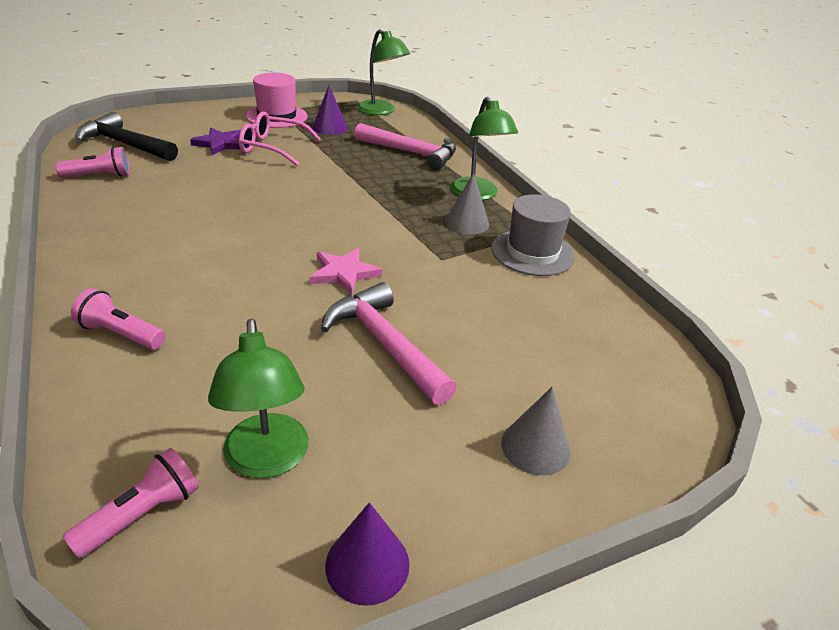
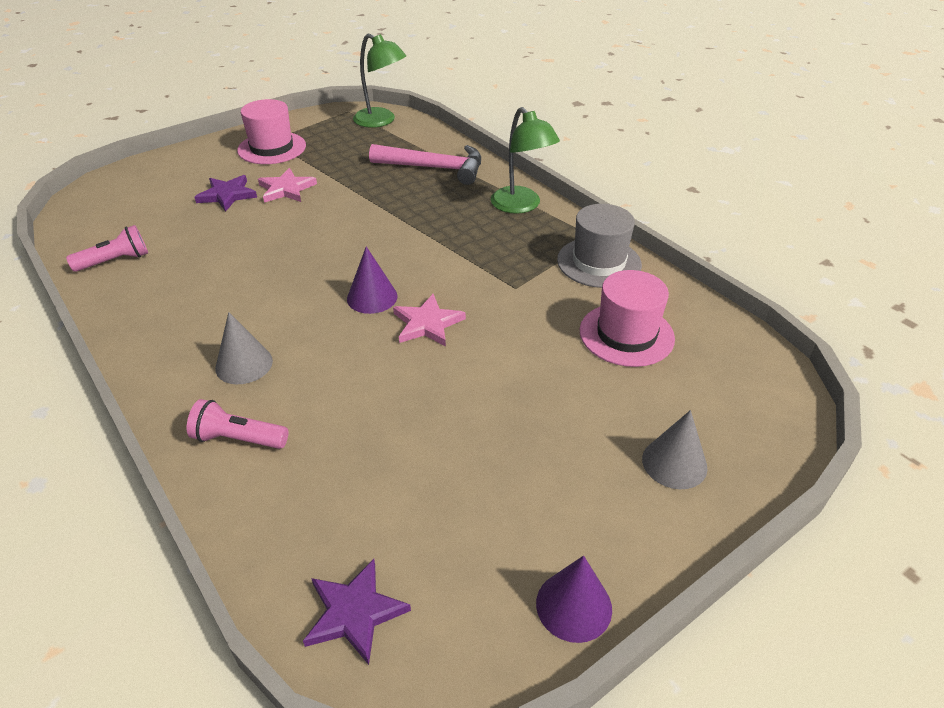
camera: 10 degrees left, 5 degrees up
(125, 144) = (122, 216): black hammer -> none
(142, 515) = (354, 612): pink flashlight -> purple star
(267, 460) = (443, 533): green lamp -> none
(273, 147) = (286, 189): pink glasses -> pink star
(330, 127) = (335, 152): purple cone -> purple cone (372, 297)
(385, 344) = (500, 392): pink hammer -> none
(467, 222) = (523, 241): grey cone -> grey cone (244, 364)
(534, 319) = (626, 334): none -> pink hat

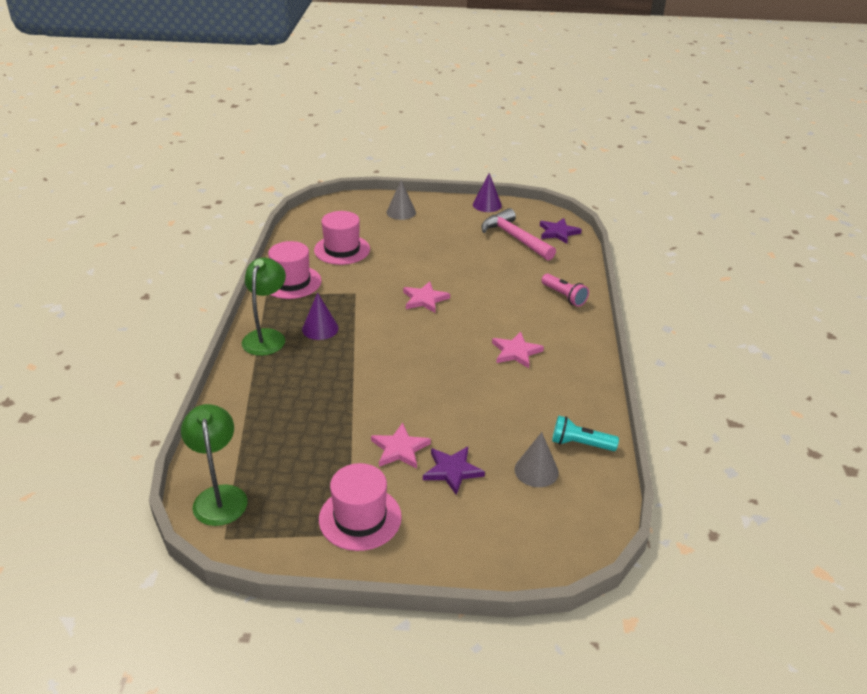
camera: 140 degrees left, 5 degrees down
(115, 261) = (580, 444): pink flashlight -> turquoise flashlight
(244, 364) = (538, 327): grey cone -> grey cone (536, 471)
(249, 316) = (516, 352): none -> pink star
(372, 297) = (436, 327): purple cone -> purple cone (320, 328)
(434, 168) = (266, 403): pink hammer -> pink hammer (515, 238)
(599, 262) = (291, 282): grey hat -> pink hat

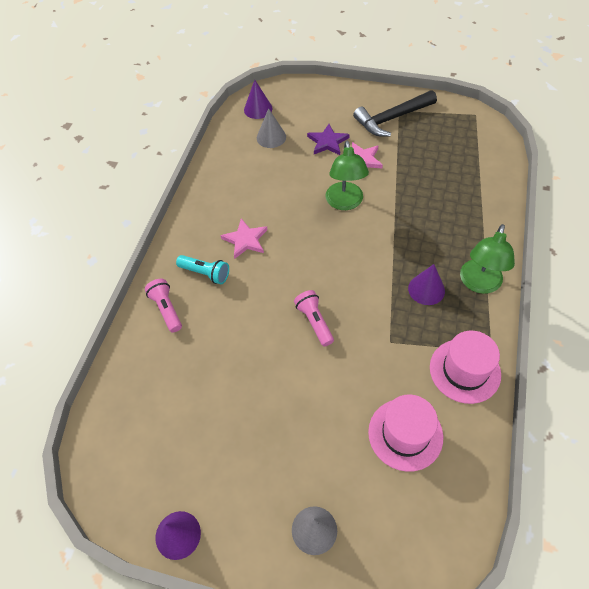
camera: 165 degrees left, 20 degrees up
(219, 496) = (485, 139): green lamp -> green lamp (345, 203)
(360, 518) = (392, 118): pink hat -> black hammer
(424, 299) = (314, 322): pink star -> pink flashlight
(515, 238) = (172, 432): pink hammer -> none
(558, 232) = (111, 438): purple star -> none
(577, 516) = (258, 109): none -> purple cone
(580, 444) = (232, 152): turquoise flashlight -> turquoise flashlight (205, 273)

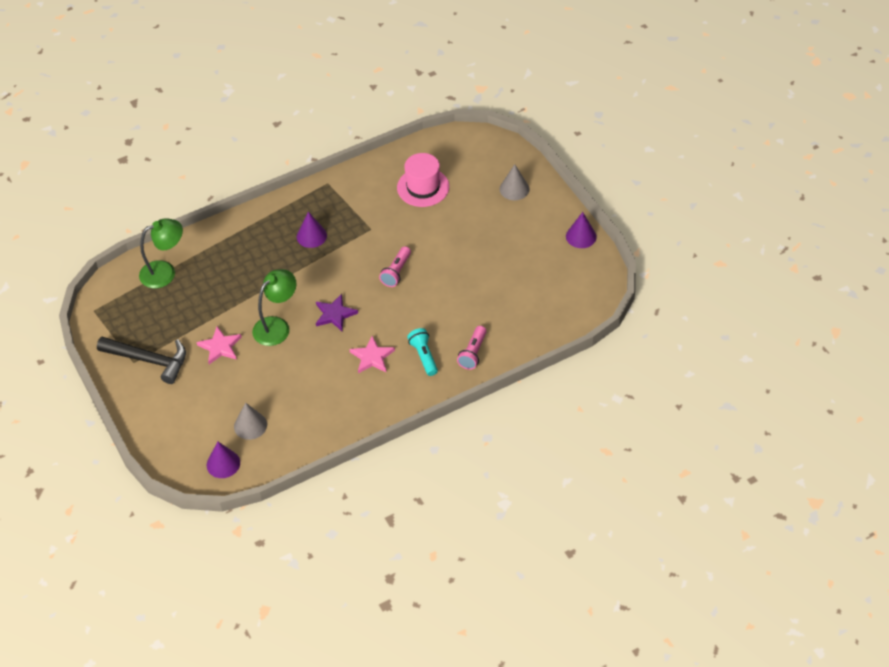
camera: 135 degrees left, 5 degrees down
(327, 142) = (219, 383): purple star -> purple star (335, 314)
(464, 370) = (354, 186): pink hat -> none
(479, 284) = (280, 214): green lamp -> green lamp (165, 272)

